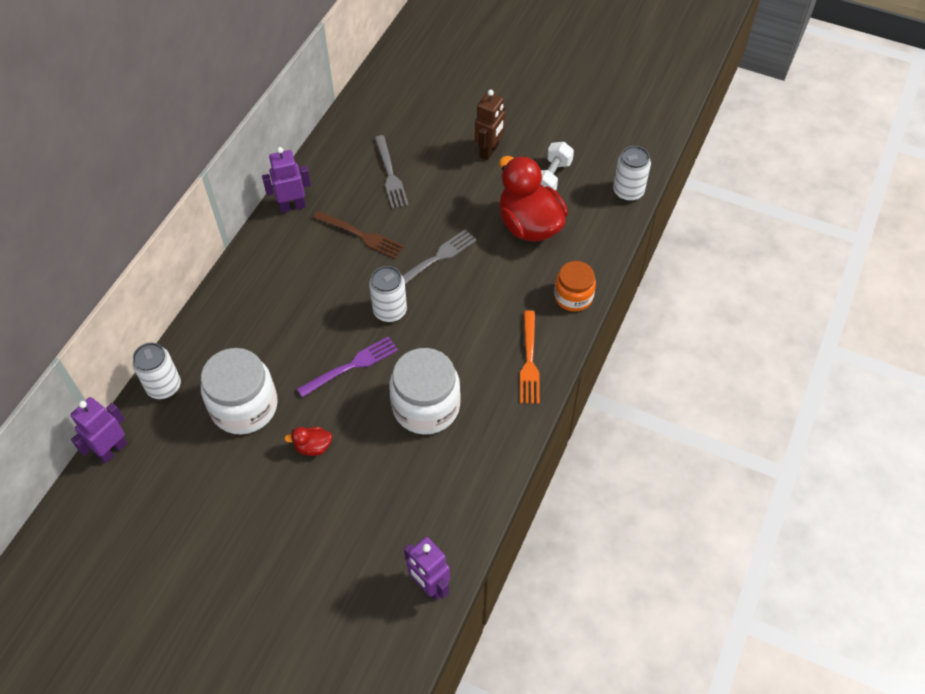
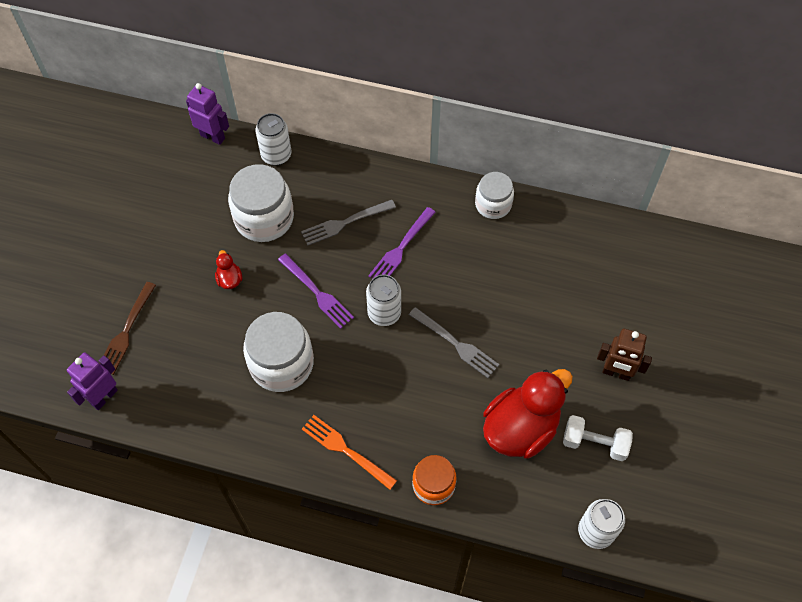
camera: 80 degrees right, 5 degrees up
(292, 206) = (493, 204): purple robot -> white jar
(319, 287) = (401, 248): none -> purple fork
(361, 235) = (470, 270): brown fork -> brown fork (126, 331)
(390, 174) = (556, 282): grey fork -> grey fork (345, 223)
(529, 361) = (346, 450): orange fork -> orange fork turned 45 degrees clockwise

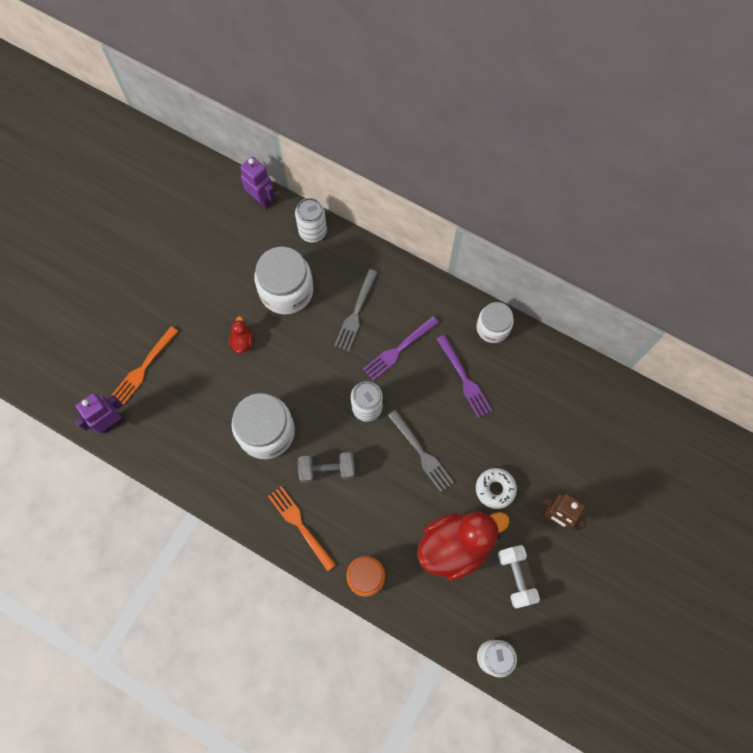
camera: 15 degrees right, 10 degrees up
(126, 331) = (144, 367): brown fork -> orange fork
(317, 292) = (314, 373): purple fork -> purple fork (464, 378)
(345, 223) = (356, 313): grey fork -> grey fork turned 60 degrees counterclockwise
(359, 386) = (327, 470): none -> grey dumbbell
(544, 360) = (495, 489): none -> white donut
(594, 443) = (516, 577): white dumbbell -> white dumbbell turned 45 degrees clockwise

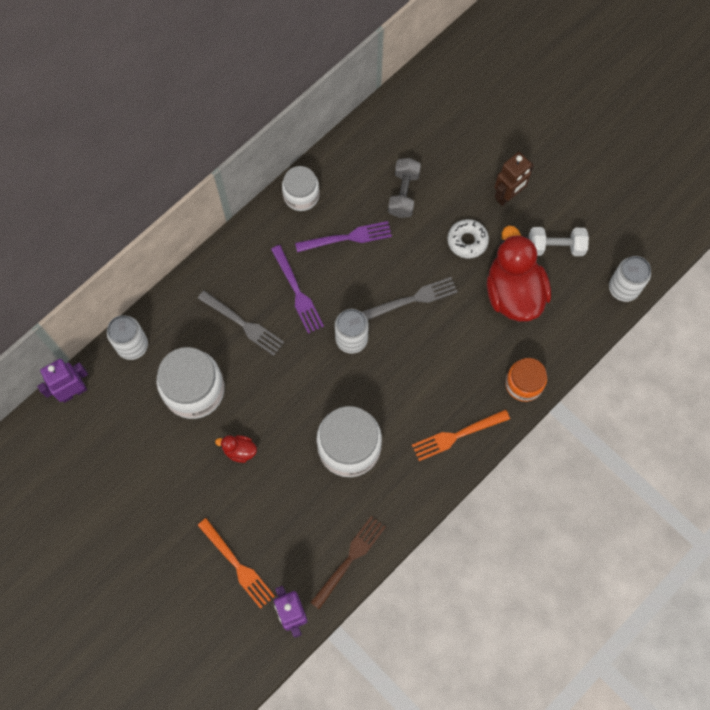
camera: 75 degrees left, 0 degrees up
(167, 458) = (349, 559): none -> brown fork
(327, 470) = (406, 395): grey dumbbell -> grey dumbbell (403, 194)

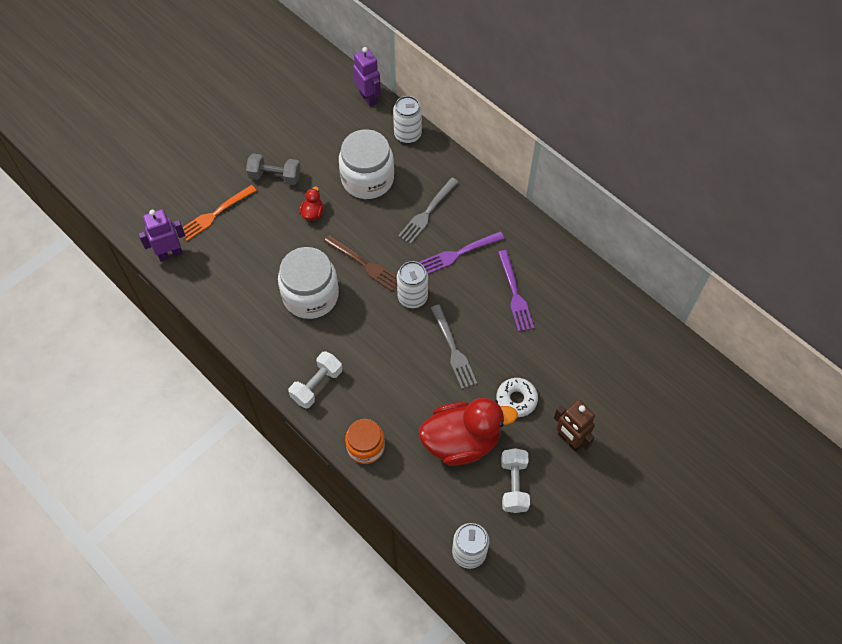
camera: 90 degrees right, 10 degrees down
(301, 195) = (556, 255): white jar -> none
(349, 559) = (211, 296): brown fork -> brown fork (364, 264)
(403, 194) = (564, 342): grey dumbbell -> grey dumbbell (275, 176)
(457, 435) = (317, 385): orange fork -> white dumbbell

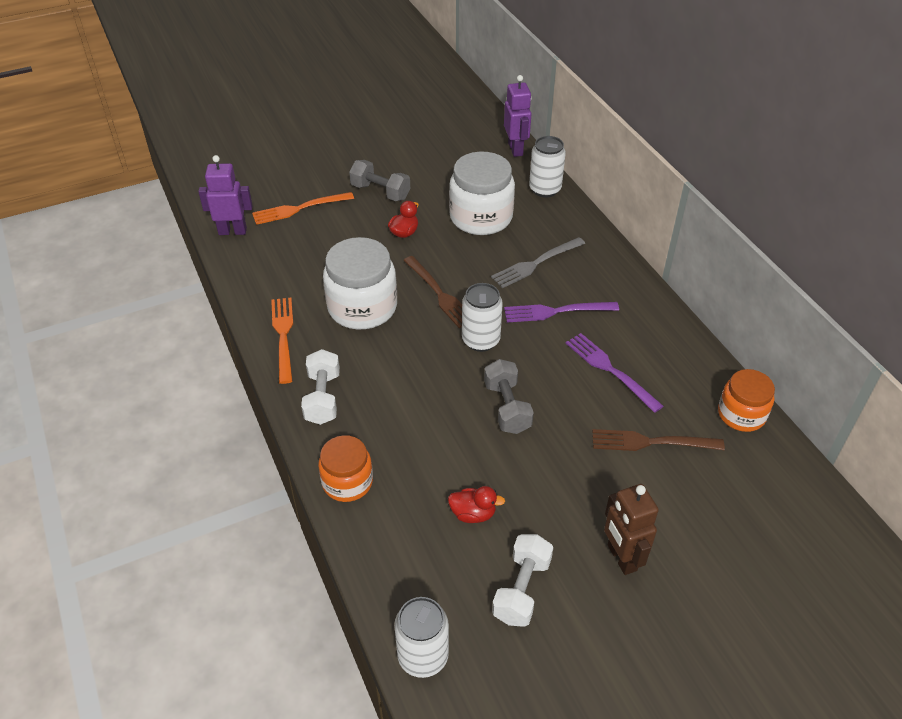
camera: 20 degrees right, 15 degrees down
(261, 341) = (283, 336): none -> orange fork
(317, 385) = (322, 398): white dumbbell -> white dumbbell turned 60 degrees counterclockwise
(453, 349) = (507, 407): grey fork -> grey dumbbell
(462, 441) = (473, 514): red duck -> red duck, size x0.42
(515, 293) = (610, 370): purple fork -> purple fork turned 135 degrees clockwise
(516, 399) = (566, 487): white donut -> none
(562, 345) = (651, 442): none -> brown fork
(615, 302) = (741, 414): none -> orange jar

